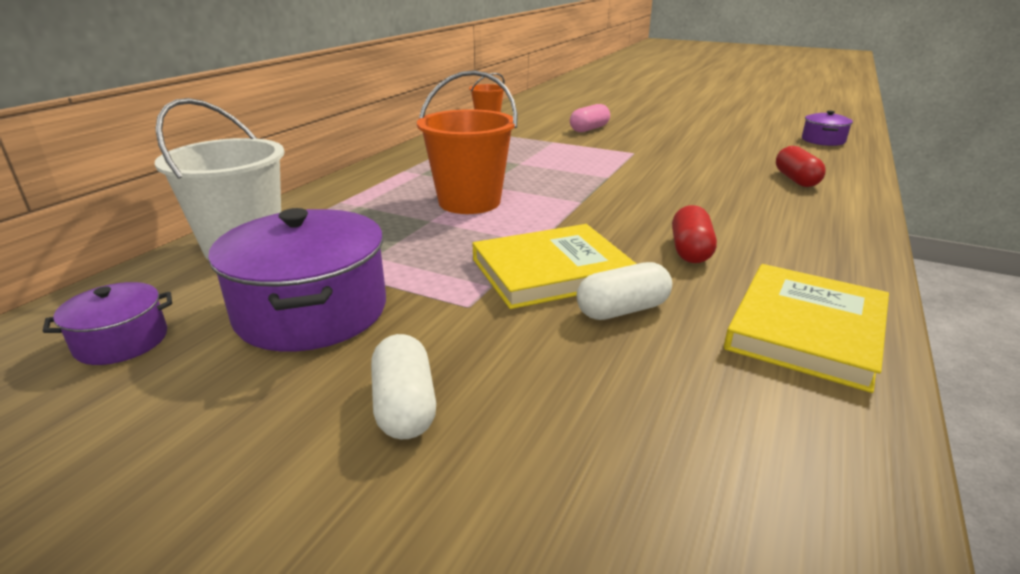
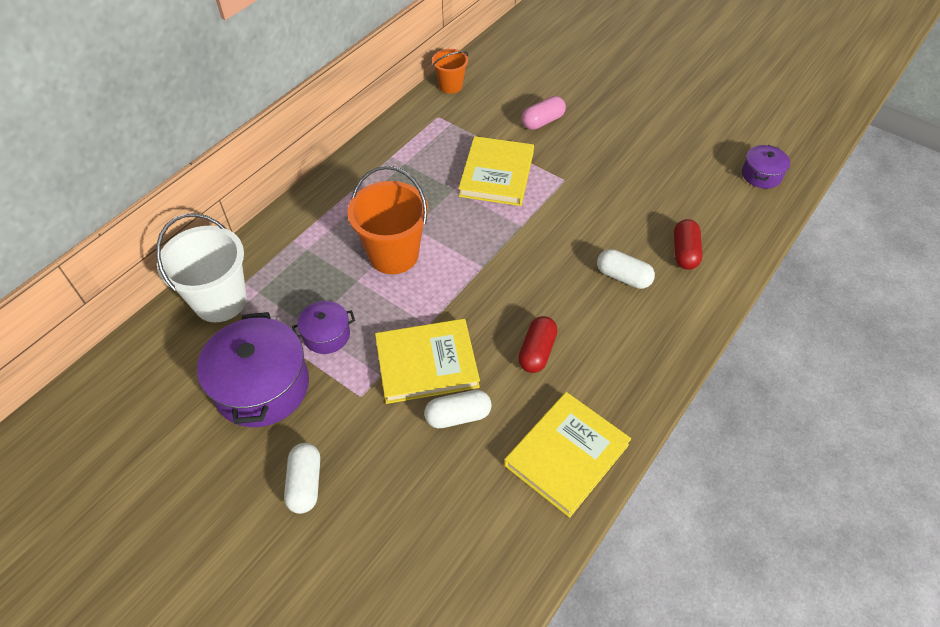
camera: 10 degrees right, 25 degrees up
(122, 341) = (151, 400): purple pot -> purple pot (326, 335)
(561, 154) = (497, 174): none -> yellow book
(746, 197) = (623, 277): none -> white capsule

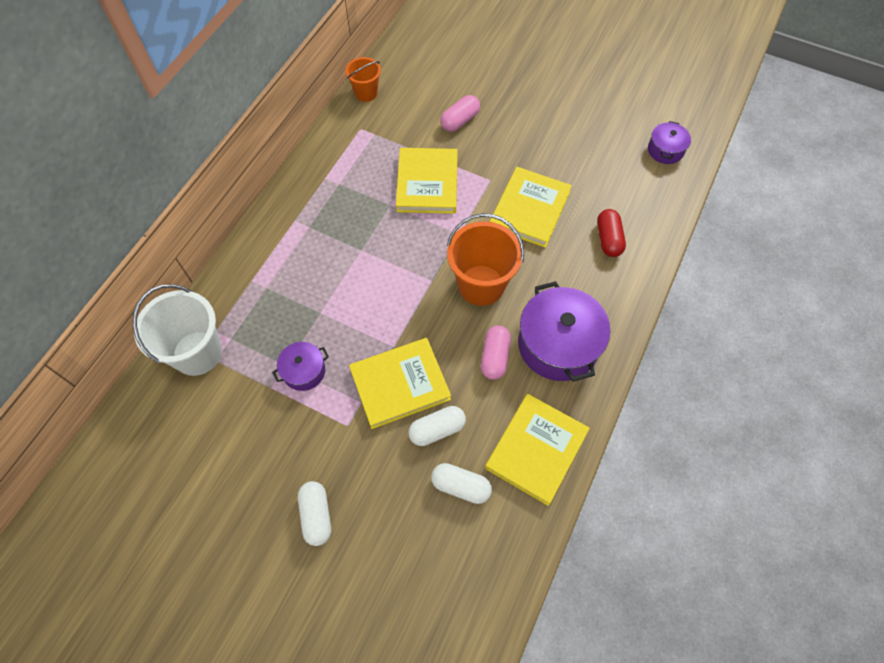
camera: 10 degrees left, 10 degrees up
(262, 386) = (256, 431): purple pot -> purple pot (558, 344)
(393, 254) = (348, 281): orange bucket -> orange bucket (481, 285)
(536, 351) = (494, 357): red capsule -> pink capsule
(602, 212) = (529, 209): none -> yellow book
(623, 277) = (558, 272): white capsule -> white capsule (461, 486)

